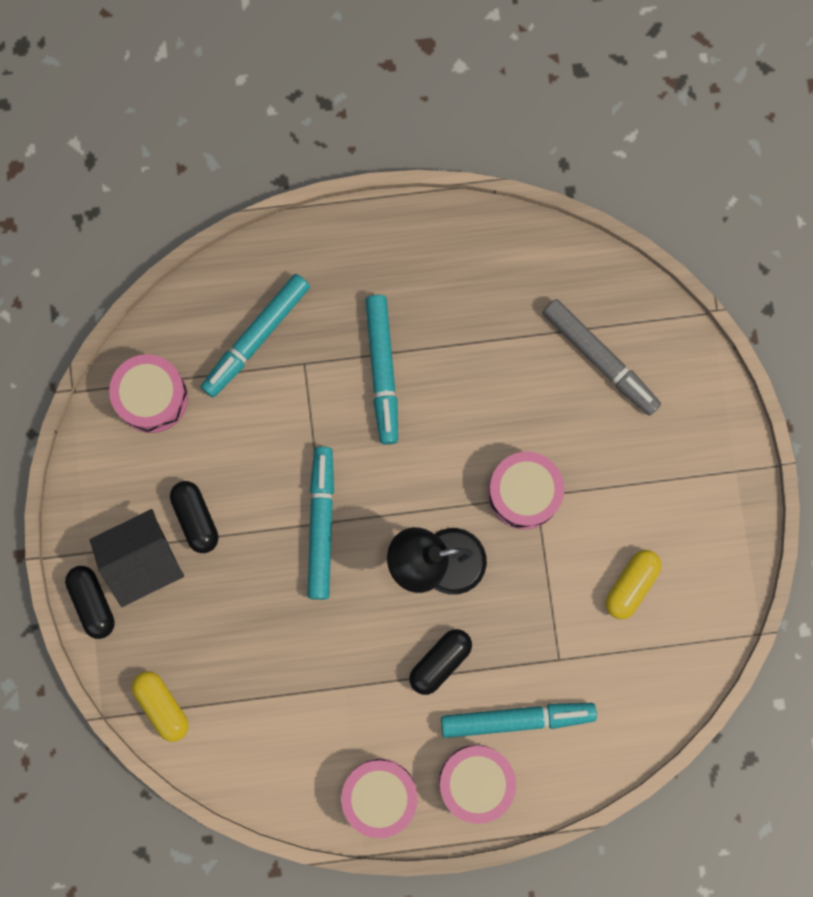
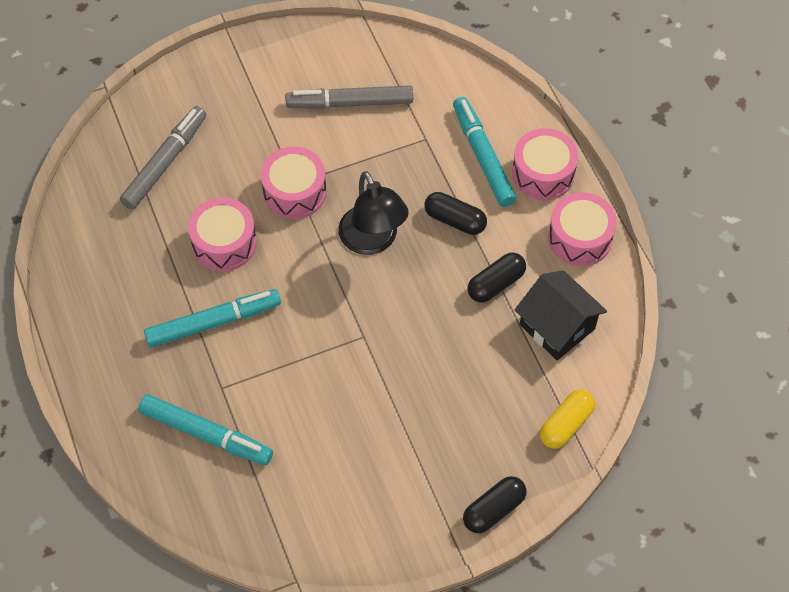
camera: 105 degrees left, 20 degrees down
(143, 561) = (441, 476): black house -> black house (557, 326)
(152, 397) = (285, 511): pink drum -> pink drum (224, 243)
(196, 518) = (389, 441): black capsule -> black capsule (496, 284)
(321, 524) = (365, 337): turquoise marker -> none
(631, 585) = (350, 103): yellow capsule -> grey marker

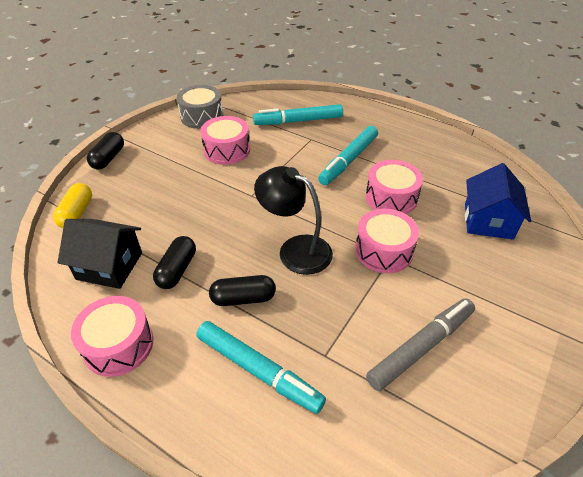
camera: 145 degrees right, 15 degrees down
(165, 162) = (488, 221): grey marker -> blue house
(324, 530) = (202, 116): none -> grey drum
(543, 173) = (187, 389): pink drum -> pink drum (227, 150)

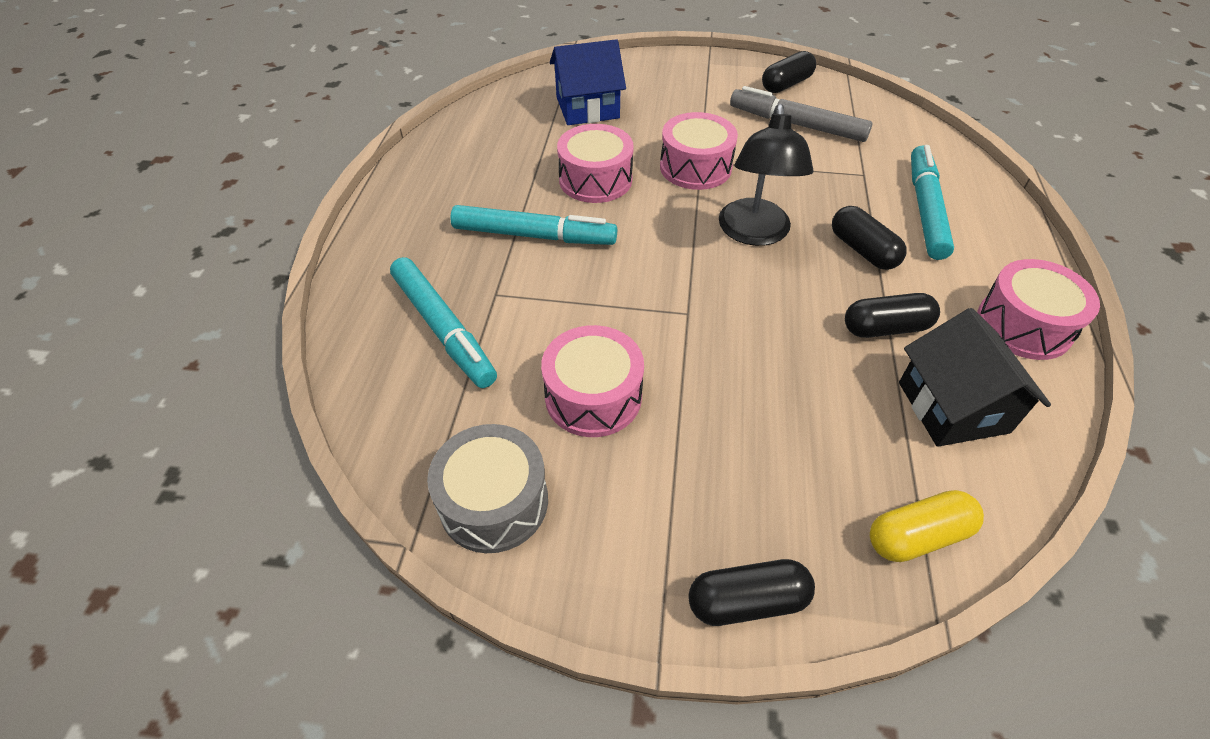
camera: 115 degrees left, 5 degrees up
(501, 380) = (786, 84): none -> black capsule

